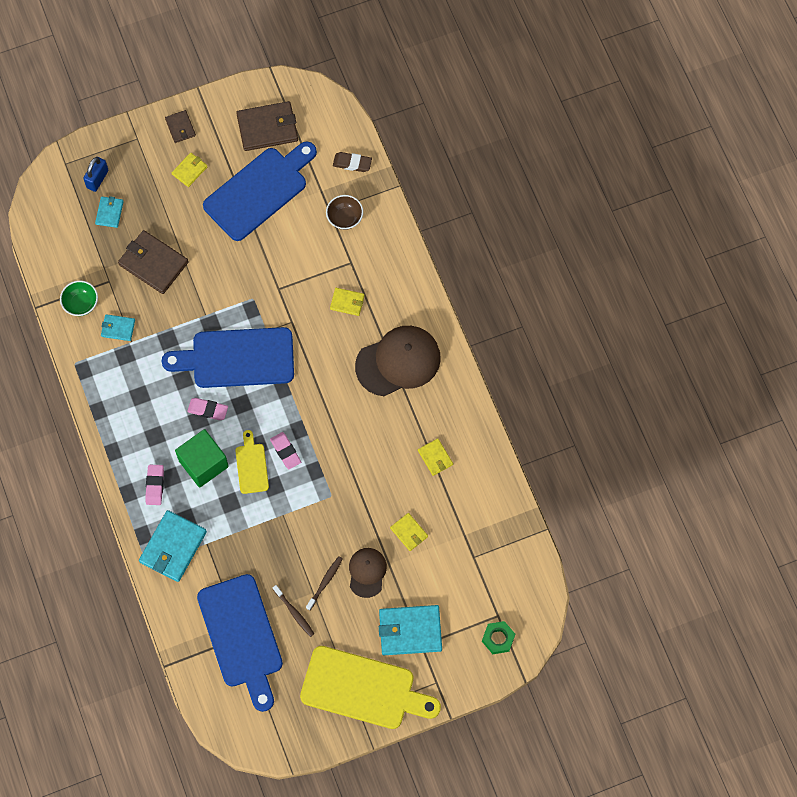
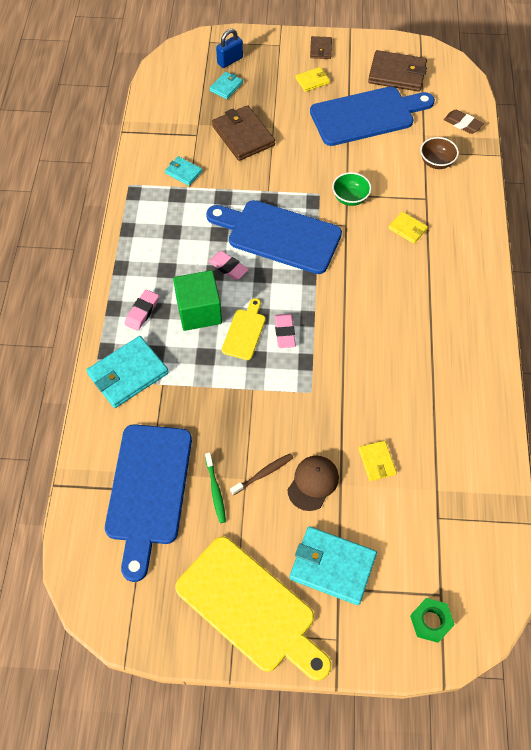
camera: 25 degrees right, 10 degrees down
(81, 304) = (162, 142): green bowl -> green bowl (350, 198)
(294, 613) = (215, 490): brown toothbrush -> green toothbrush
(398, 362) = (436, 297): brown cap -> none
(435, 457) = (437, 400): yellow wallet -> none

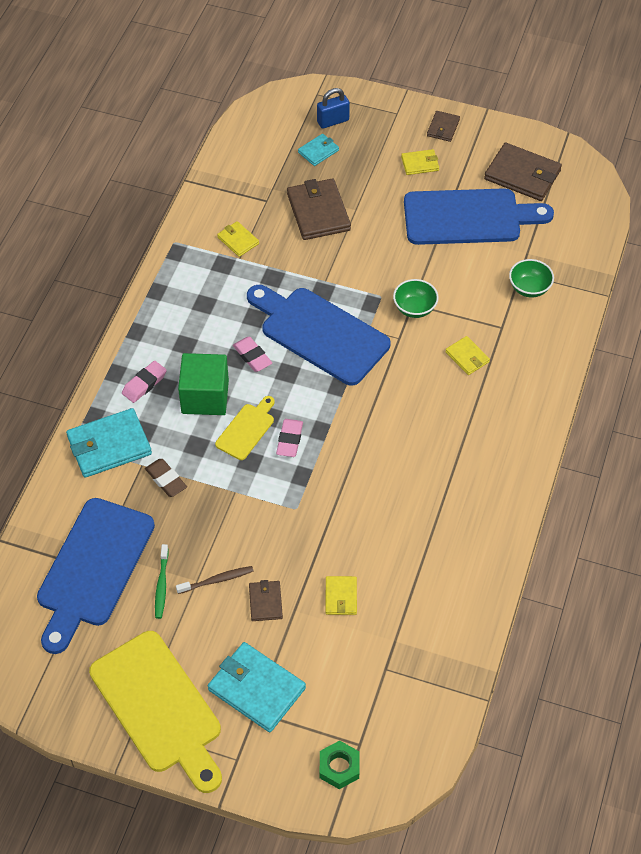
camera: 15 degrees right, 5 degrees down
(183, 172) = (238, 240): turquoise wallet -> yellow wallet
(313, 483) = (265, 602): brown cap -> brown wallet
(436, 162) = (529, 288): brown bowl -> green bowl
(462, 124) = (577, 250): brown eraser -> brown eraser (166, 480)

